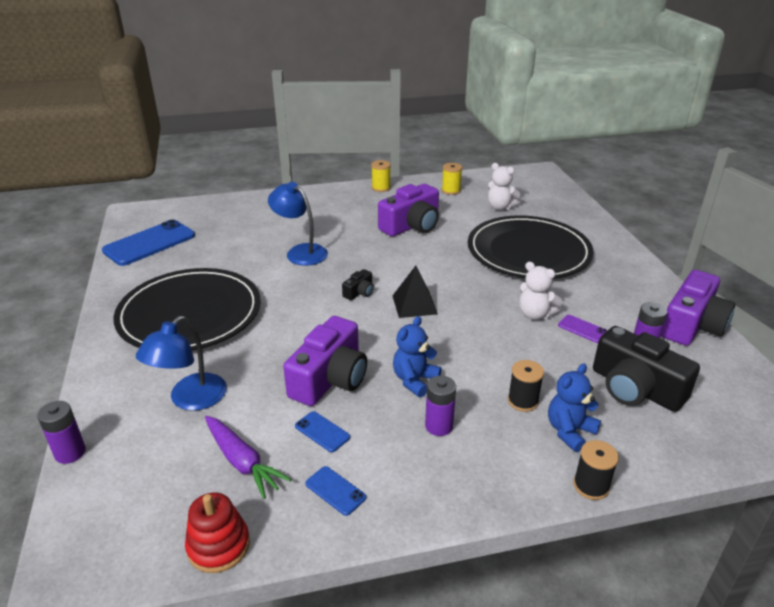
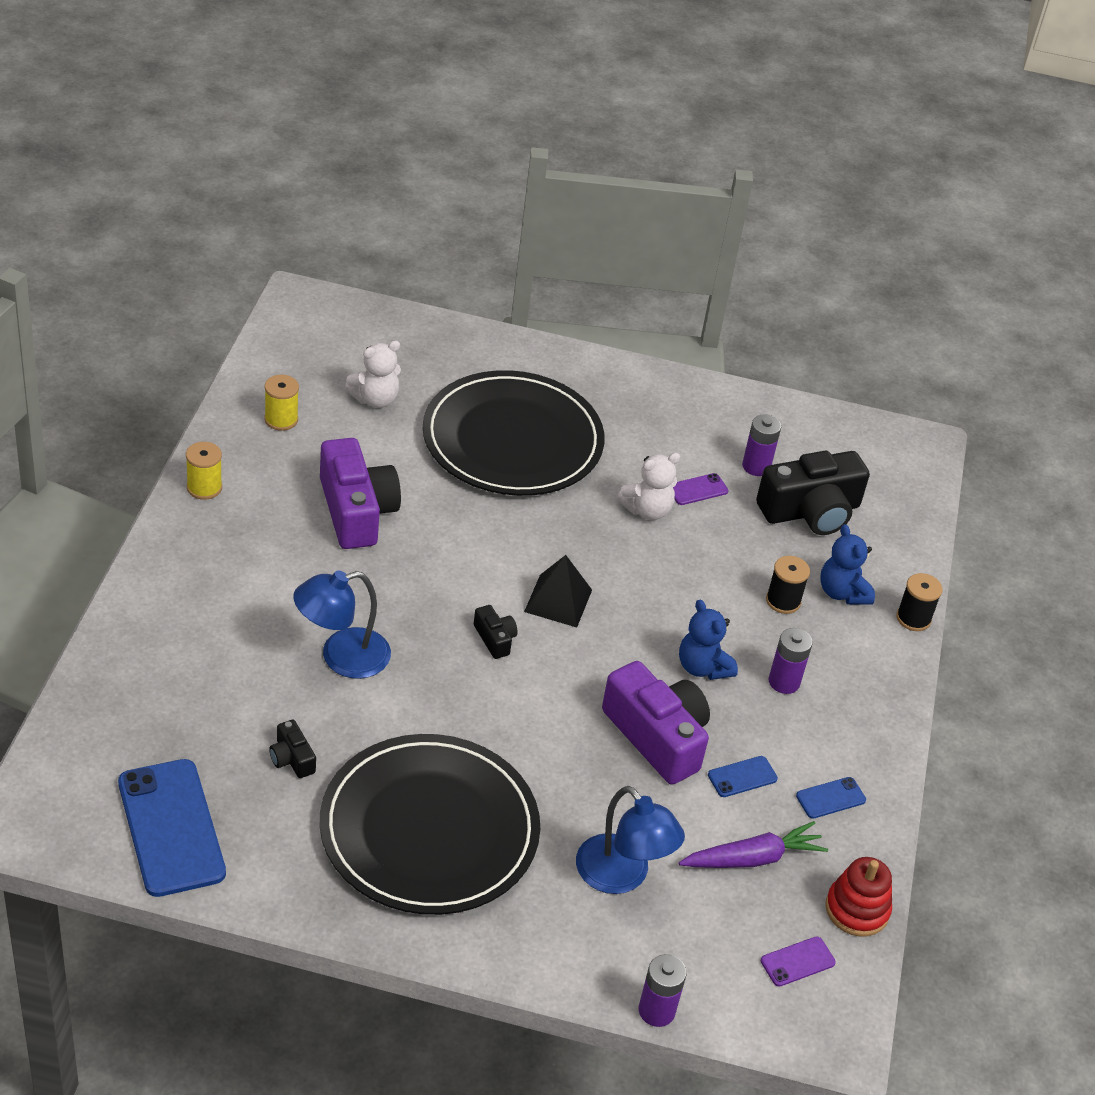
camera: 70 degrees left, 10 degrees up
(144, 521) = (797, 962): none -> purple phone
(216, 259) = (292, 758): none -> black camera
(691, 325) = (742, 407): purple camera -> none

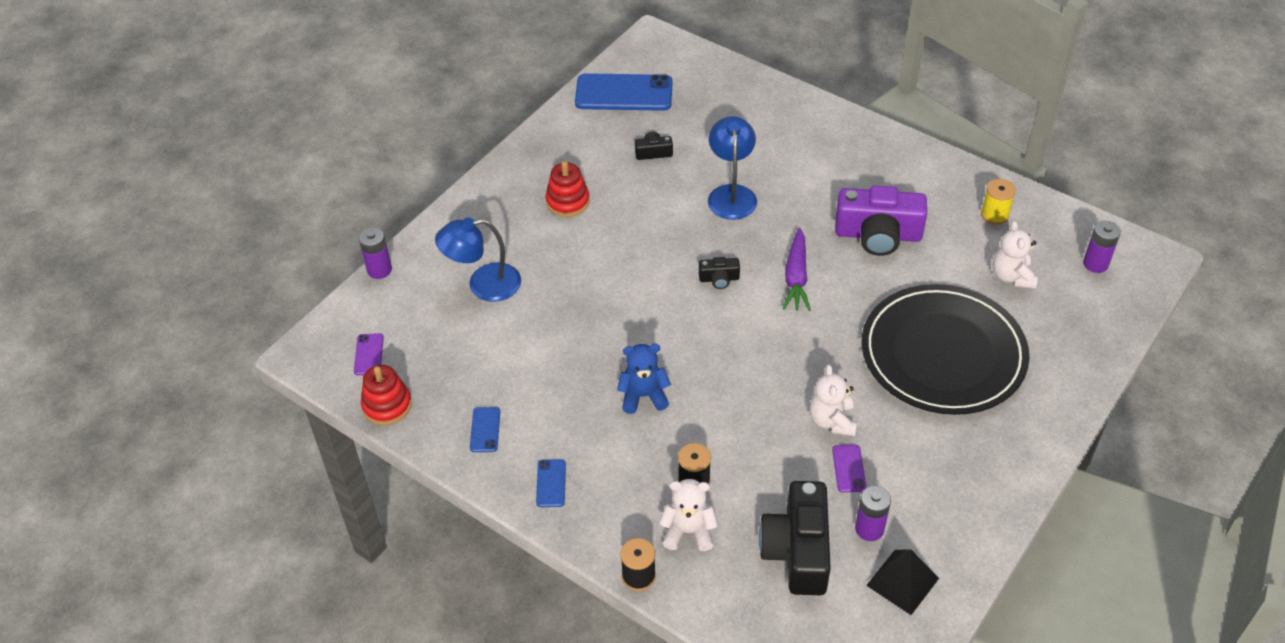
camera: 120 degrees right, 5 degrees up
(204, 487) = (923, 159): yellow spool -> none
(429, 829) = (567, 201): black plate -> red stacking toy
(558, 600) = (745, 327): black pyramid -> black pyramid (902, 581)
(657, 737) = (589, 343): purple camera -> none
(742, 777) = (530, 381): blue phone -> blue phone (551, 483)
(753, 858) = (459, 361): purple carrot -> purple carrot (796, 277)
(784, 682) = (607, 445): purple battery -> purple battery (1095, 264)
(842, 592) = (688, 531): blue teddy bear -> white teddy bear

